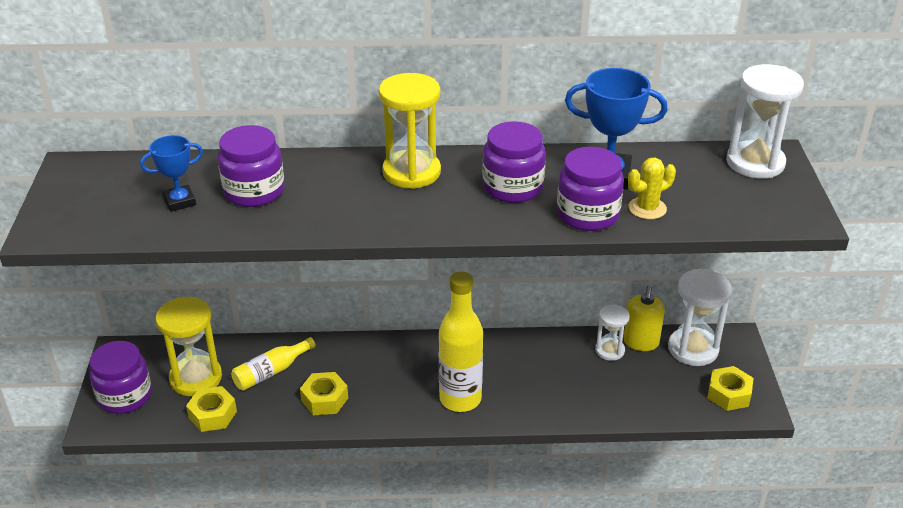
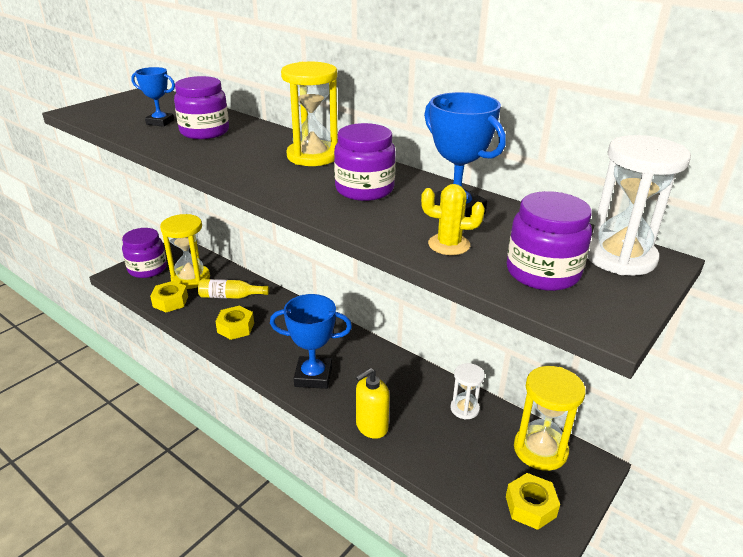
camera: 40 degrees right, 5 degrees down
(460, 399) = (313, 376): yellow bottle -> blue trophy
(587, 214) = (390, 227): purple jar -> purple jar (542, 272)
(641, 342) = (498, 418): yellow soap dispenser -> yellow soap dispenser (371, 427)
(693, 349) = (540, 449): white hourglass -> yellow hourglass

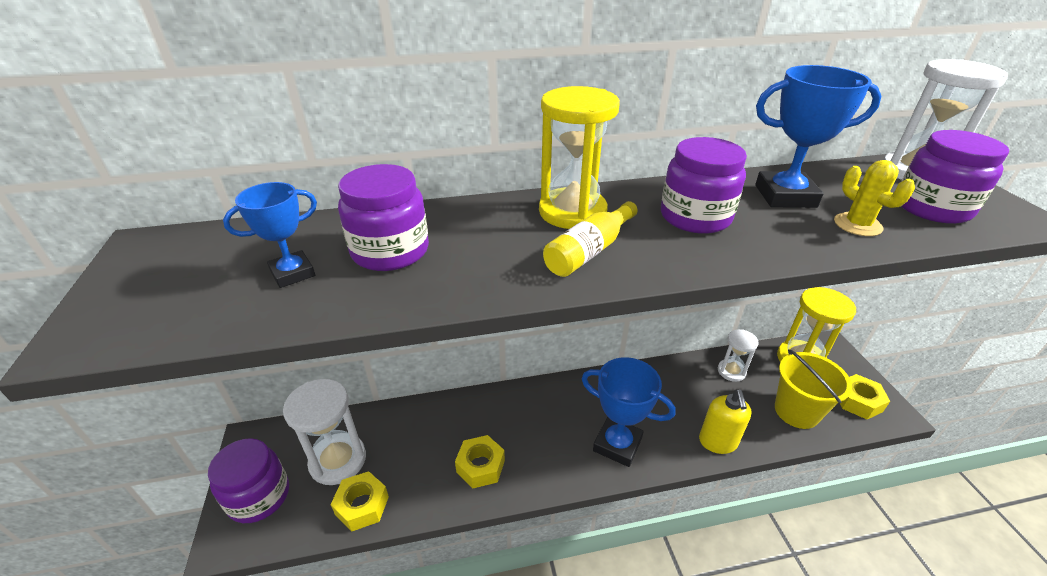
camera: 50 degrees left, 5 degrees up
(190, 278) = (338, 460): yellow hourglass -> white hourglass
(230, 296) = (417, 441): yellow bottle -> yellow bottle (589, 251)
(313, 376) = (617, 444): blue trophy -> blue trophy turned 75 degrees clockwise
(449, 245) = (857, 225): yellow cactus -> yellow cactus turned 75 degrees counterclockwise
(463, 465) = (796, 411): none -> yellow bucket

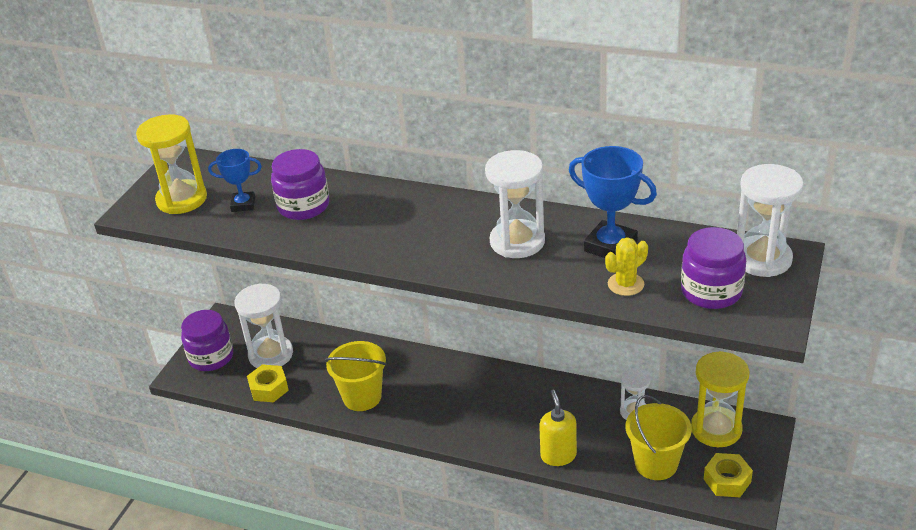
camera: 35 degrees right, 0 degrees up
(480, 466) = (362, 397): yellow nut -> yellow bucket
(572, 212) = (439, 212): yellow hourglass -> yellow hourglass (182, 199)
(589, 251) = (416, 243): yellow bottle -> none
(617, 444) = (475, 424): blue trophy -> none
(695, 217) = (517, 242): purple jar -> white hourglass
(718, 442) = (558, 455): yellow soap dispenser -> yellow soap dispenser turned 135 degrees clockwise
(857, 225) = (625, 284): yellow cactus -> yellow cactus turned 45 degrees clockwise

